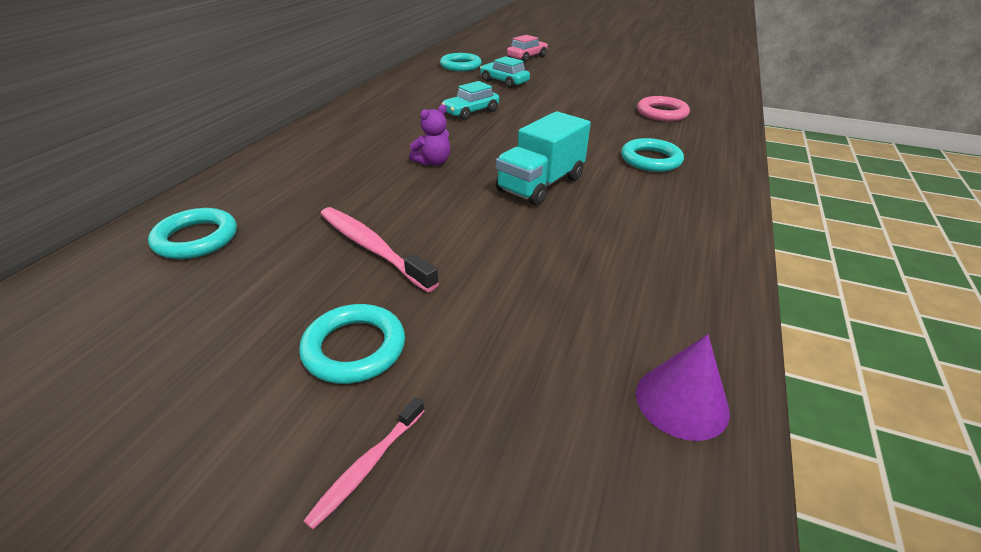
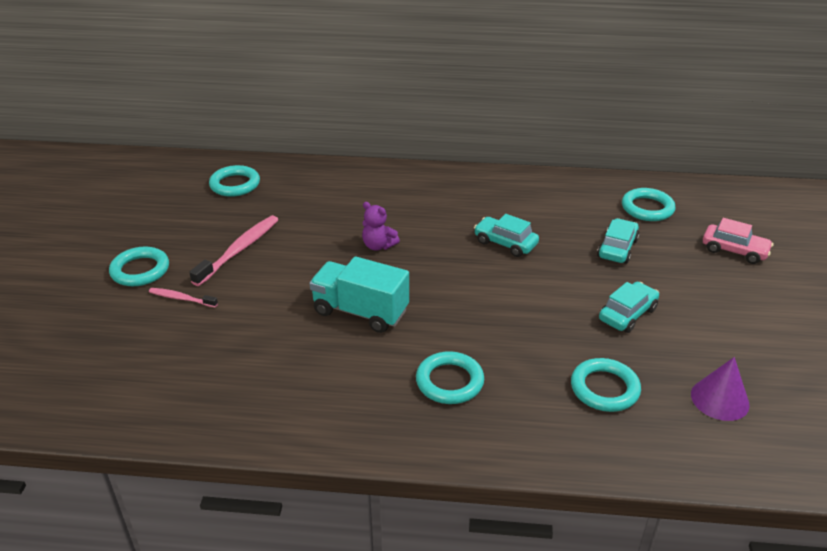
camera: 75 degrees right, 0 degrees up
(367, 466) = (61, 296): pink toothbrush -> pink toothbrush (181, 298)
(583, 93) = (627, 314): none -> turquoise car
(662, 113) = (604, 388): pink ring -> turquoise ring
(682, 401) = (99, 403): purple cone -> purple cone (719, 399)

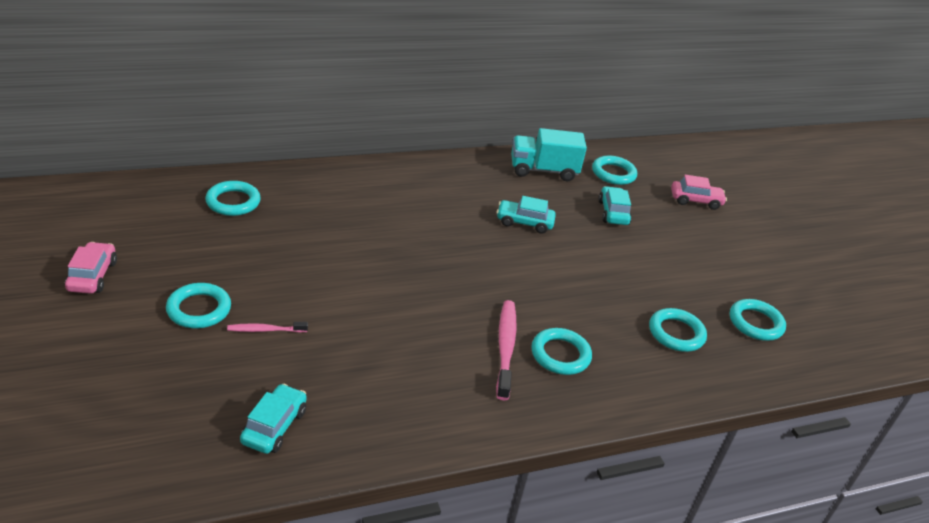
camera: 30 degrees left, 0 degrees up
(79, 228) = (92, 276): none -> pink car
(239, 250) = (288, 270): pink toothbrush -> pink toothbrush (505, 348)
(360, 312) = (445, 308): turquoise truck -> turquoise truck (543, 170)
(378, 246) = (418, 243): purple teddy bear -> none
(627, 314) = (654, 268): turquoise car -> turquoise car (274, 426)
(719, 399) = (755, 323): purple cone -> turquoise ring

